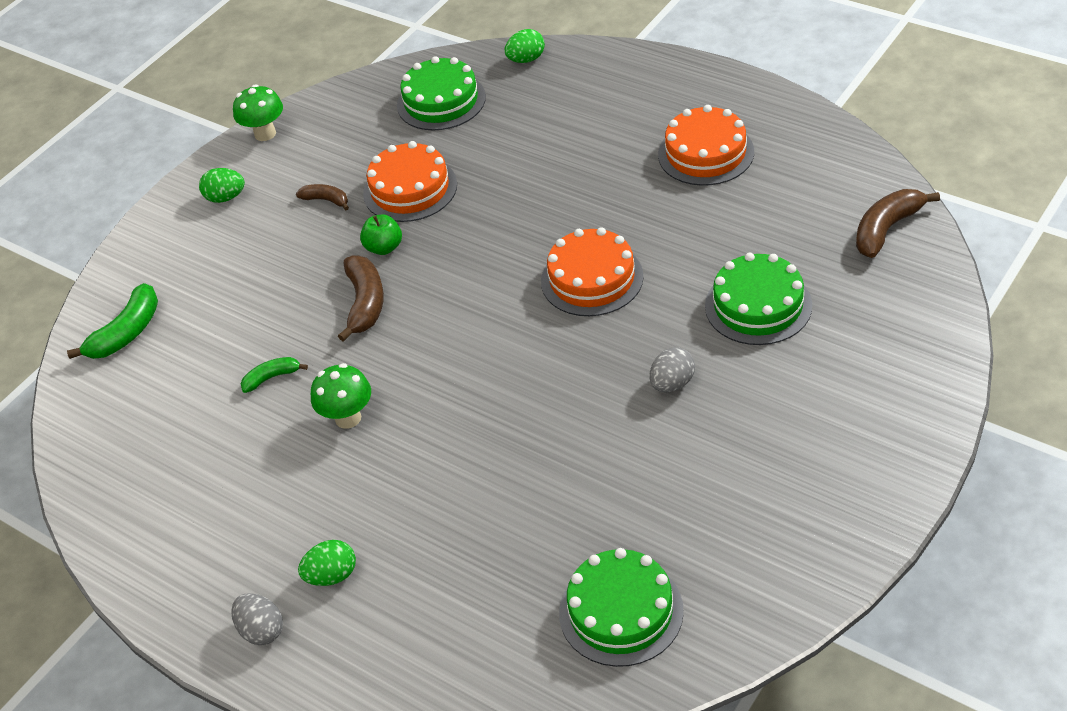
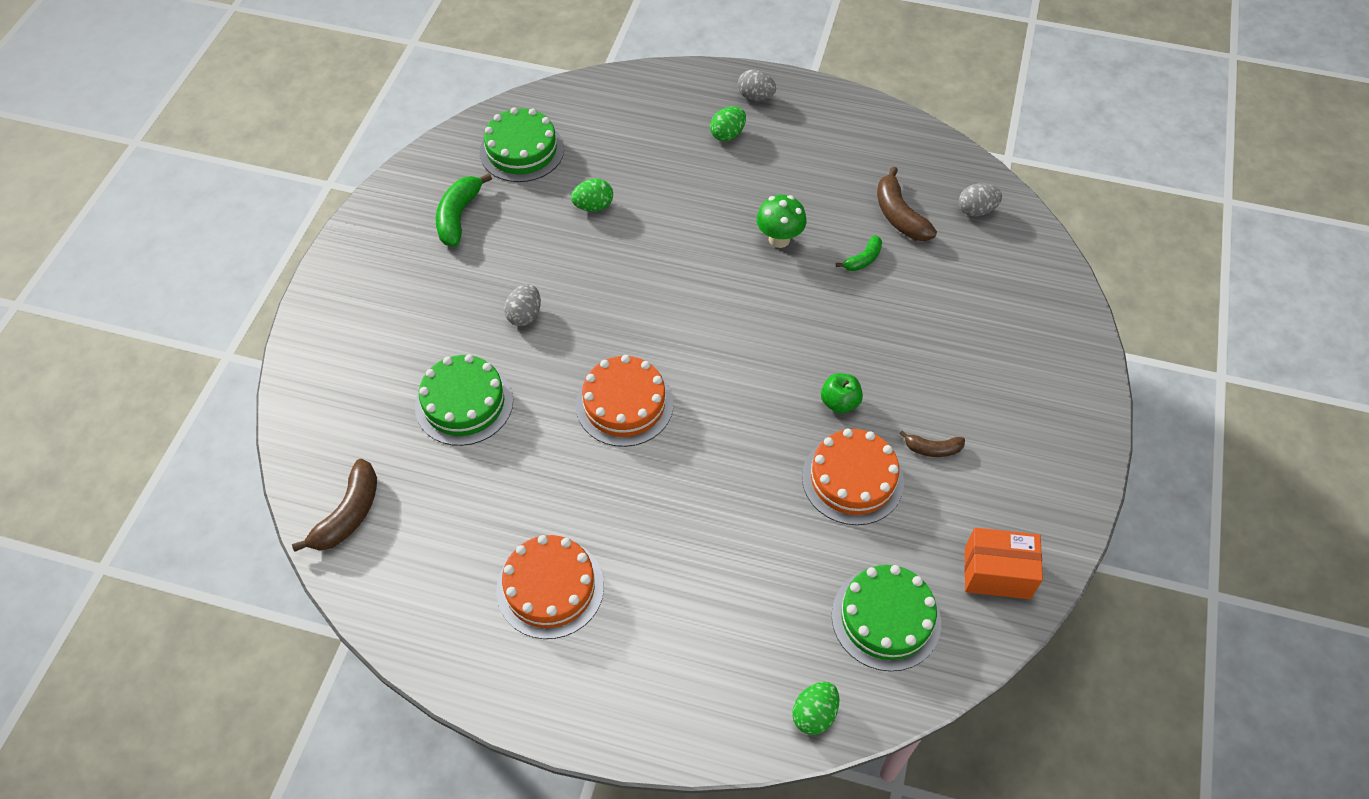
camera: 155 degrees right, 10 degrees up
(111, 410) = (976, 210): none -> grey egg
(127, 333) = (1019, 274): green banana -> green banana (458, 216)
(225, 198) = (1040, 433): green egg -> green egg (593, 206)
(265, 134) = (1062, 529): green mushroom -> none
(337, 115) = (997, 573): none -> orange box
(365, 303) = (824, 341): brown banana -> brown banana (899, 216)

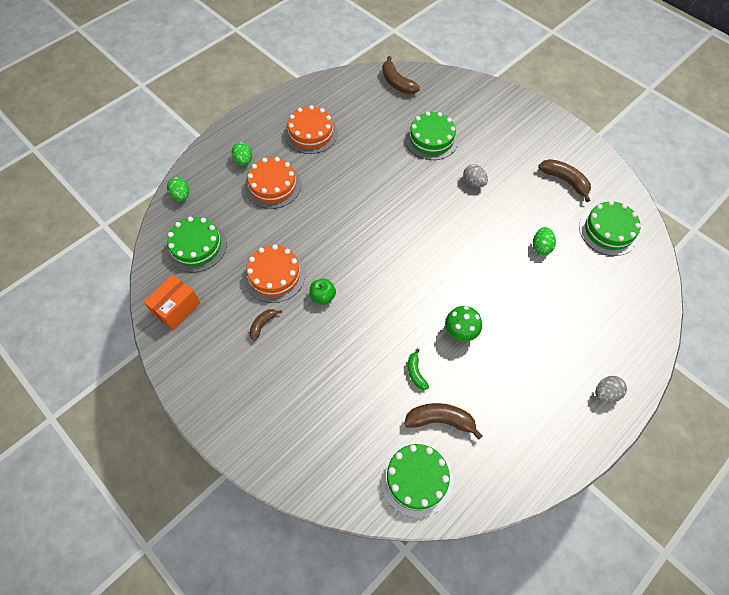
camera: 120 degrees right, 5 degrees up
(458, 216) = (565, 181): green banana -> brown banana
(624, 404) = (388, 200): orange cake -> orange cake (273, 186)
(727, 134) = (572, 354): green egg -> green egg (244, 161)
(976, 210) = (416, 479): grey egg -> green cake

